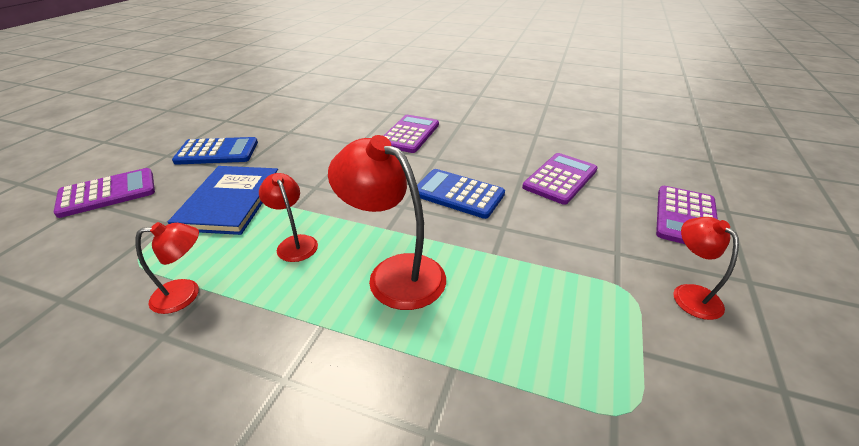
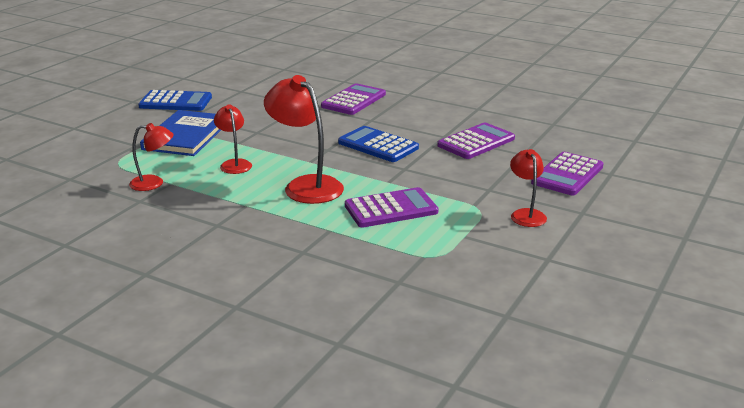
camera: 10 degrees right, 10 degrees down
(107, 193) = (88, 123): purple calculator -> purple calculator (391, 209)

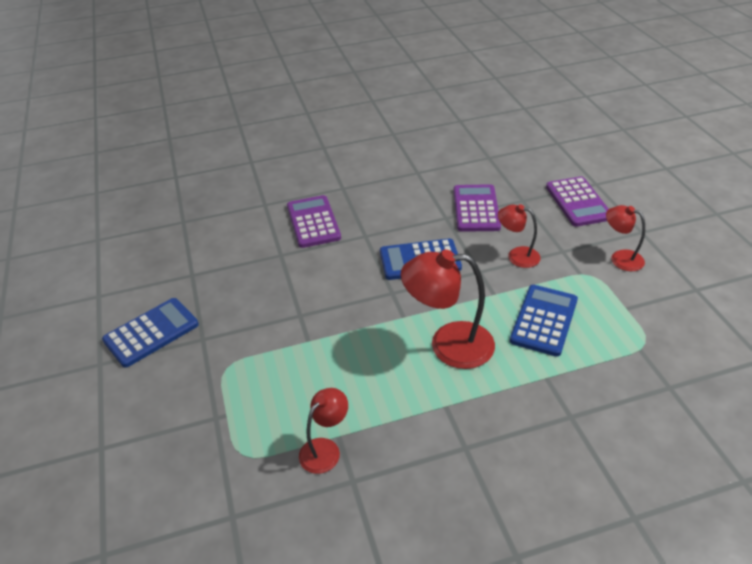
camera: 45 degrees left, 15 degrees up
(186, 136) = (244, 368): blue book -> none
(234, 164) = (350, 367): red lamp -> red lamp (517, 255)
(391, 209) = (543, 320): purple calculator -> blue calculator

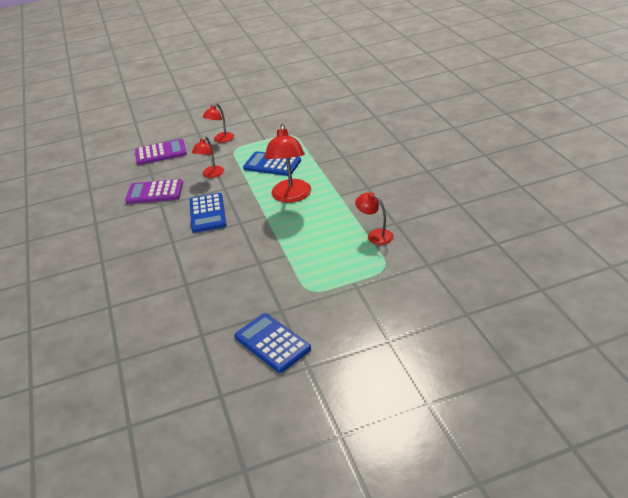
camera: 90 degrees left, 5 degrees down
(313, 222) = (146, 272): purple calculator -> none

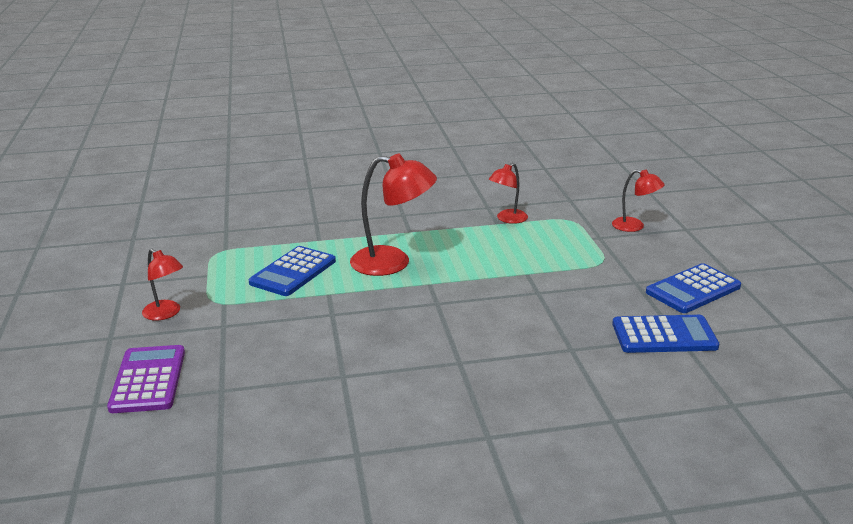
camera: 85 degrees left, 10 degrees down
(154, 192) = (295, 383): purple calculator -> none
(208, 213) = (396, 329): blue calculator -> blue calculator (664, 335)
(211, 175) = (279, 325): red lamp -> red lamp (634, 226)

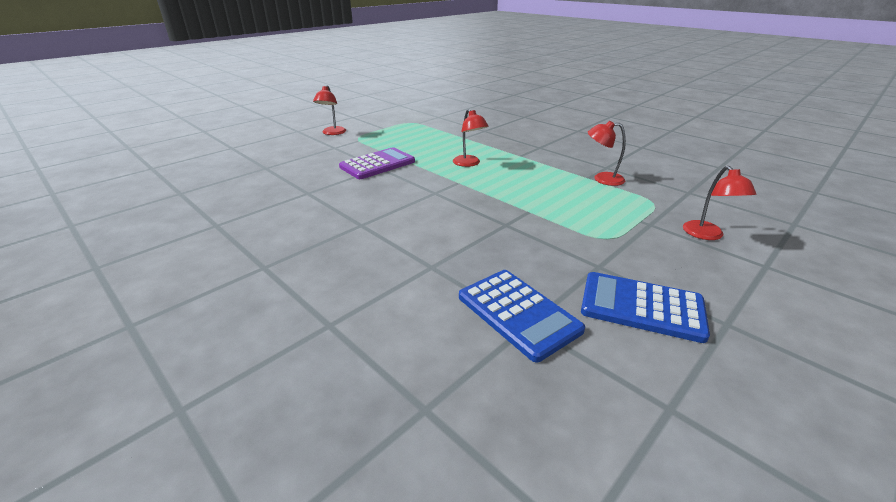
camera: 55 degrees right, 5 degrees up
(148, 380) = (263, 150): purple calculator -> purple calculator (377, 164)
(293, 272) = (415, 143): blue calculator -> none
(393, 262) = (469, 163): red lamp -> red lamp, size x0.57

